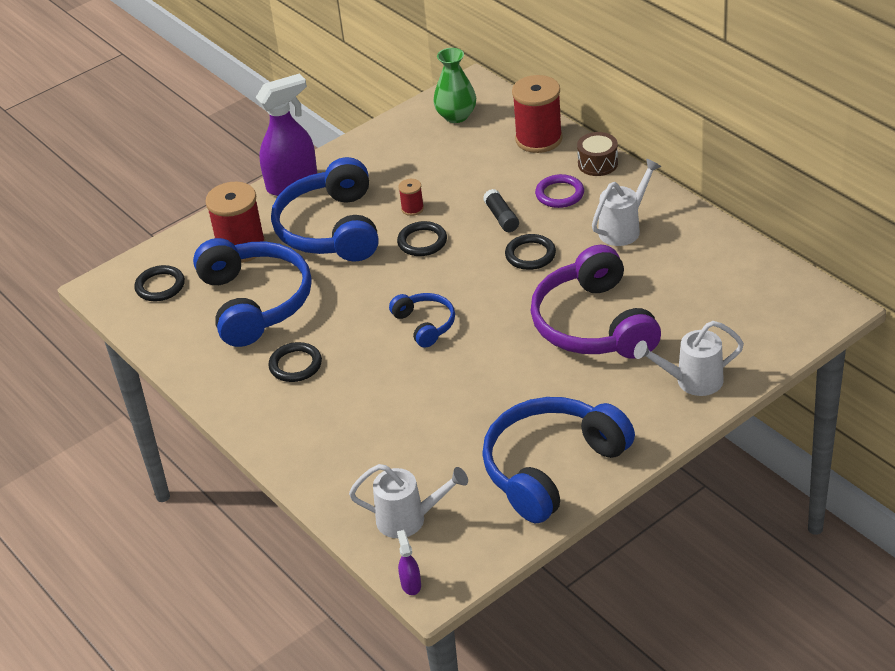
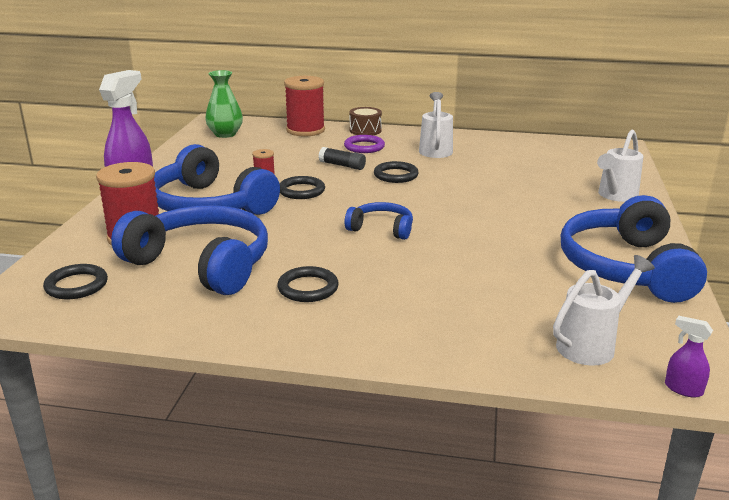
camera: 45 degrees left, 15 degrees down
(593, 324) = (502, 191): purple headphones -> none

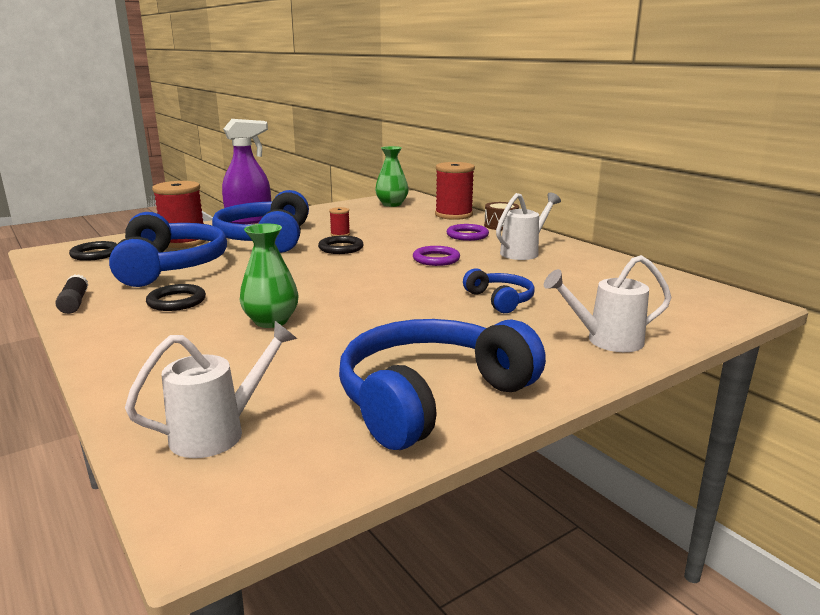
camera: 45 degrees right, 5 degrees down
(342, 165) = (414, 242): black glue stick -> black glue stick (74, 303)
(381, 229) = (322, 287): blue headphones -> blue headphones (500, 300)
(396, 175) = (436, 259): black ring -> purple ring
(422, 268) = (271, 321): none -> green vase
(592, 345) = (218, 432): white watering can -> white watering can turned 45 degrees counterclockwise
(683, 389) = (173, 513): purple spray bottle -> none

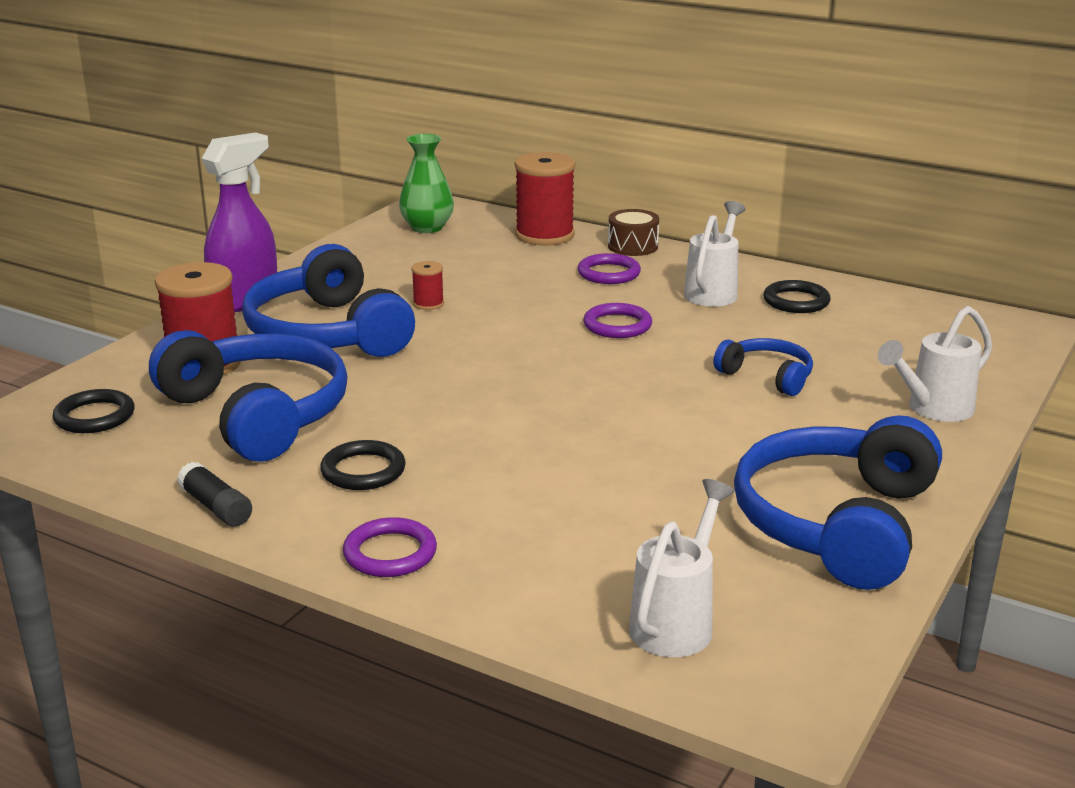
camera: 25 degrees left, 5 degrees up
(118, 345) = (390, 553): none -> purple ring
(271, 321) = (536, 471): green vase -> none
(341, 248) = (464, 330): black ring -> black ring (796, 301)

